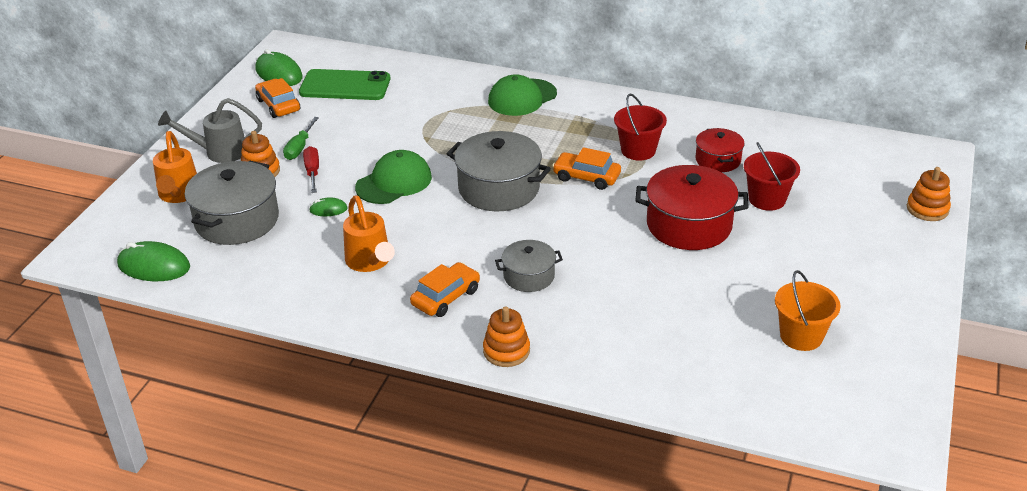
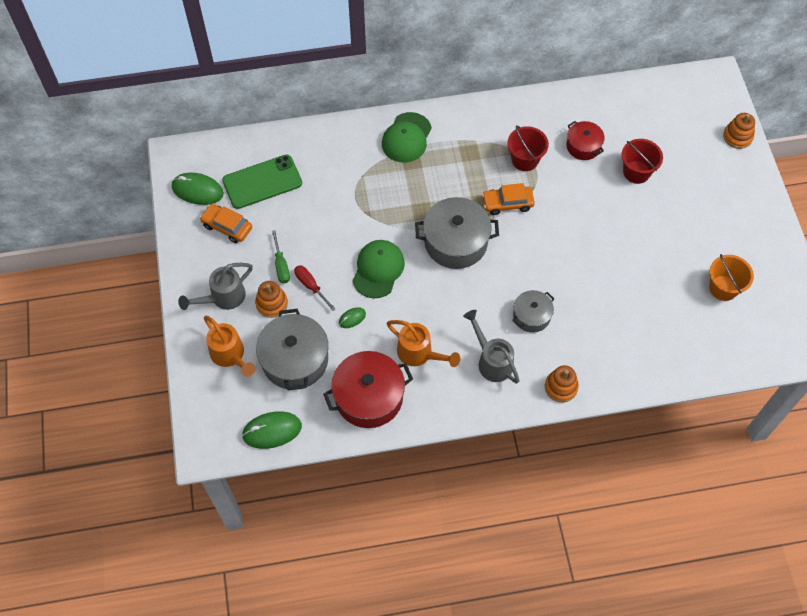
camera: 30 degrees left, 25 degrees up
(446, 297) = (492, 361): orange car -> grey watering can
(689, 225) = (602, 220): red pot -> red pot (369, 397)

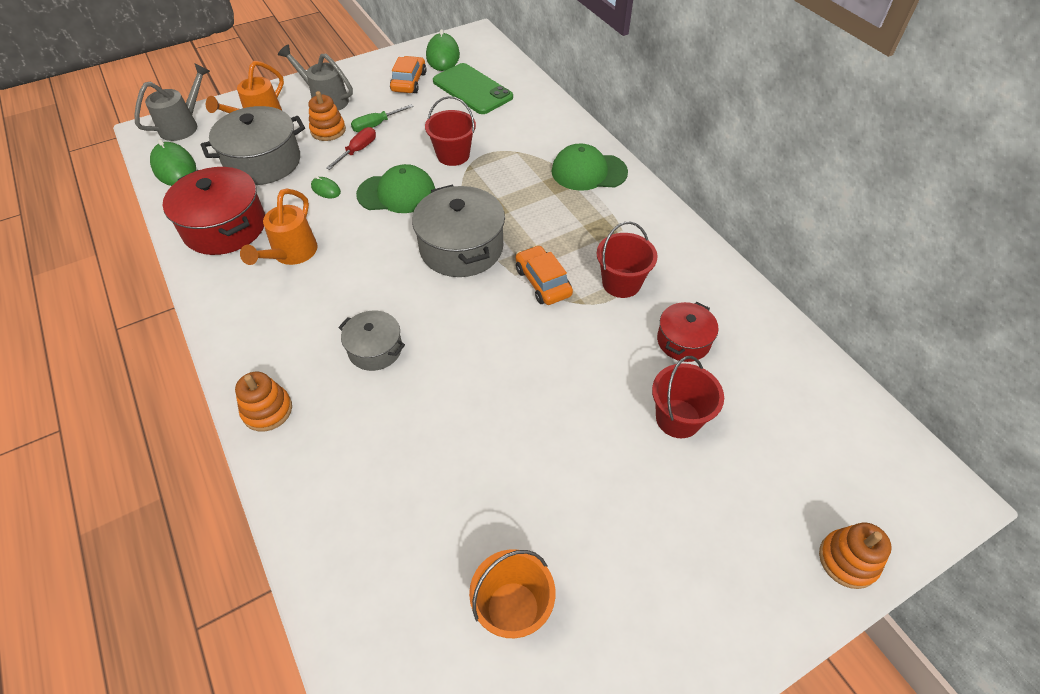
camera: 70 degrees right, 10 degrees down
(347, 220) = (453, 155): none -> red bucket
(492, 361) = (295, 324): grey watering can -> grey watering can (184, 126)

